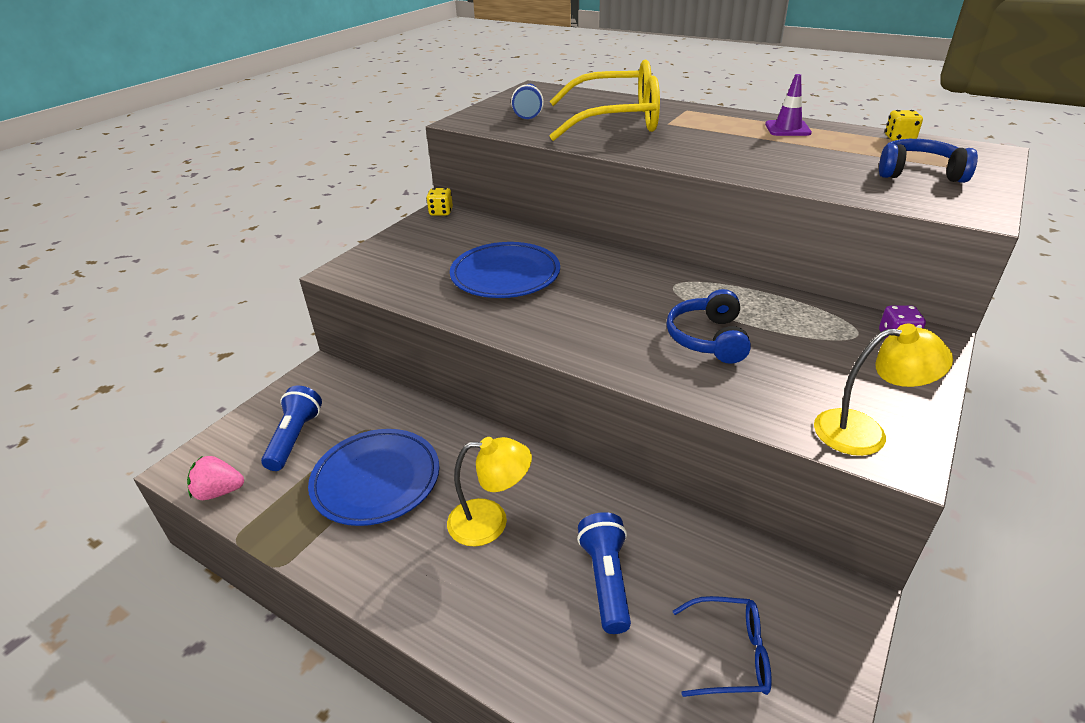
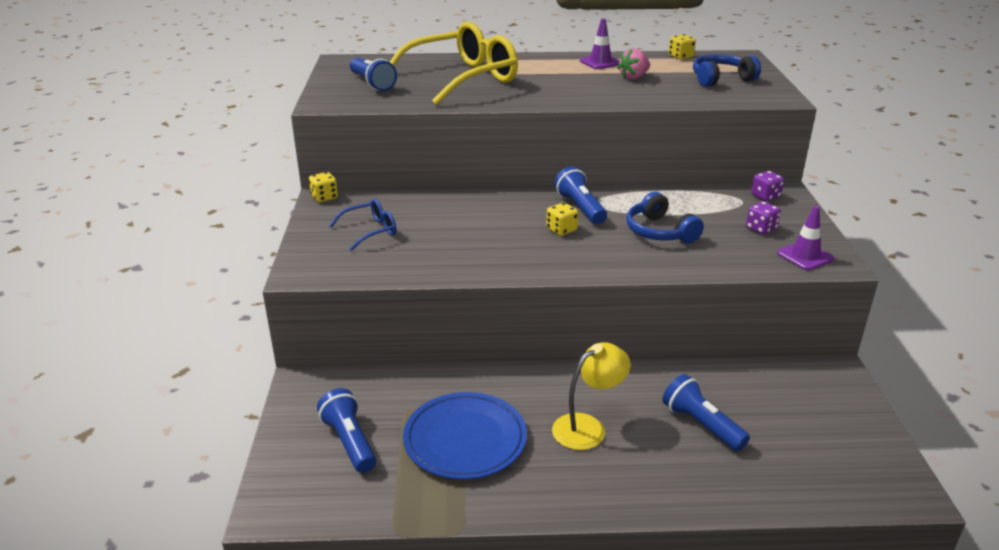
camera: 35 degrees left, 5 degrees down
(219, 492) = (332, 510): pink strawberry -> pink strawberry (633, 77)
(505, 275) = (457, 232): blue plate -> none
(604, 303) = (561, 230): none -> yellow dice
(652, 286) = (580, 208): none -> blue flashlight
(730, 654) = (809, 429): blue glasses -> blue glasses (370, 231)
(842, 376) = (761, 229): none -> purple dice
(864, 432) = (805, 256): yellow lamp -> purple traffic cone

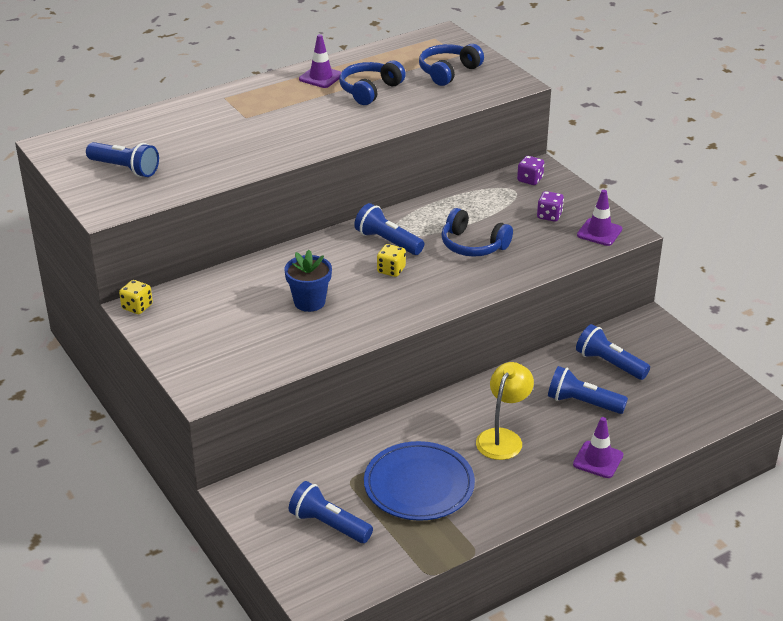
camera: 30 degrees left, 5 degrees up
(370, 231) = (222, 328): blue glasses -> none
(463, 78) = (209, 136): yellow glasses -> none
(463, 233) = (309, 302): none -> blue flower pot
(633, 77) = (370, 90): pink strawberry -> blue headphones
(674, 489) = (598, 460): none -> purple traffic cone
(680, 57) = (388, 49): yellow dice -> none
(761, 397) = (609, 364): none -> blue flashlight

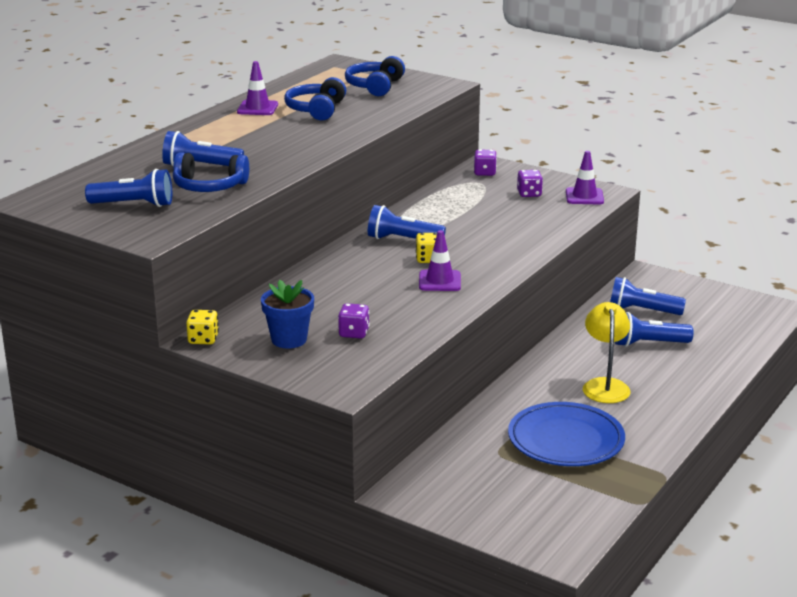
camera: 25 degrees left, 10 degrees down
(259, 335) = (354, 333): none -> purple dice
(309, 302) = (376, 298): blue flower pot -> blue flower pot (289, 340)
(329, 525) = (512, 492): blue flashlight -> blue flashlight (200, 166)
(473, 245) = (484, 227): blue headphones -> blue headphones (209, 186)
(598, 460) = (701, 380): purple traffic cone -> purple traffic cone (439, 281)

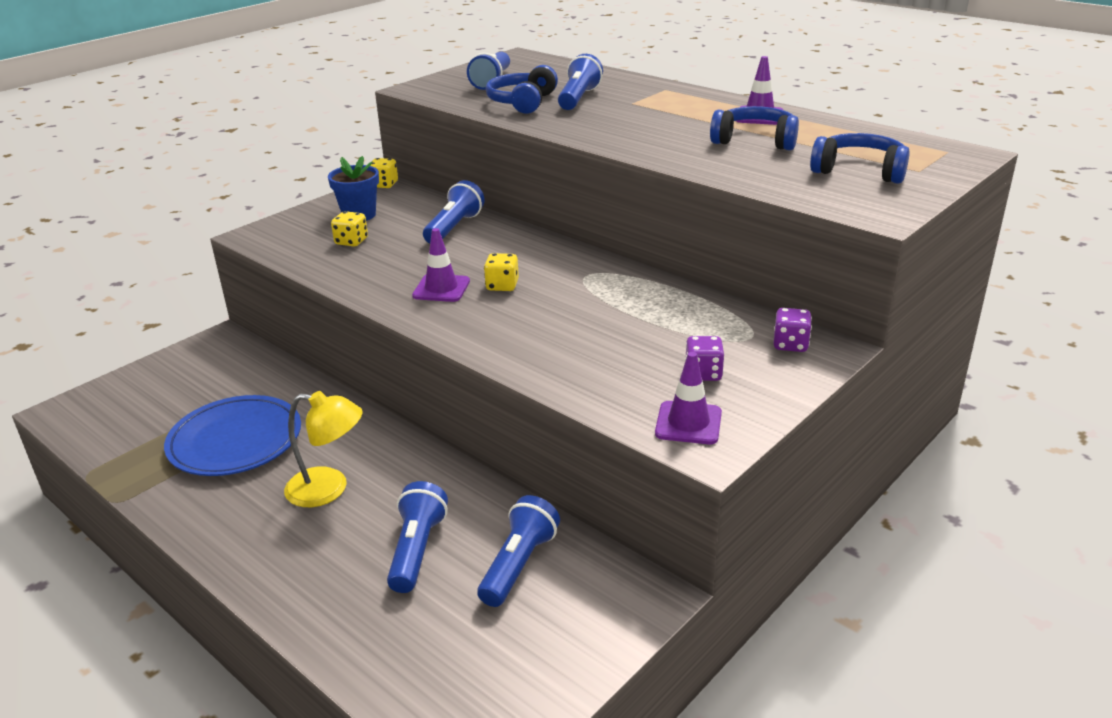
camera: 100 degrees right, 5 degrees up
(354, 333) = (351, 241): purple dice -> yellow dice
(403, 240) = (562, 274): blue flashlight -> blue flashlight (454, 228)

